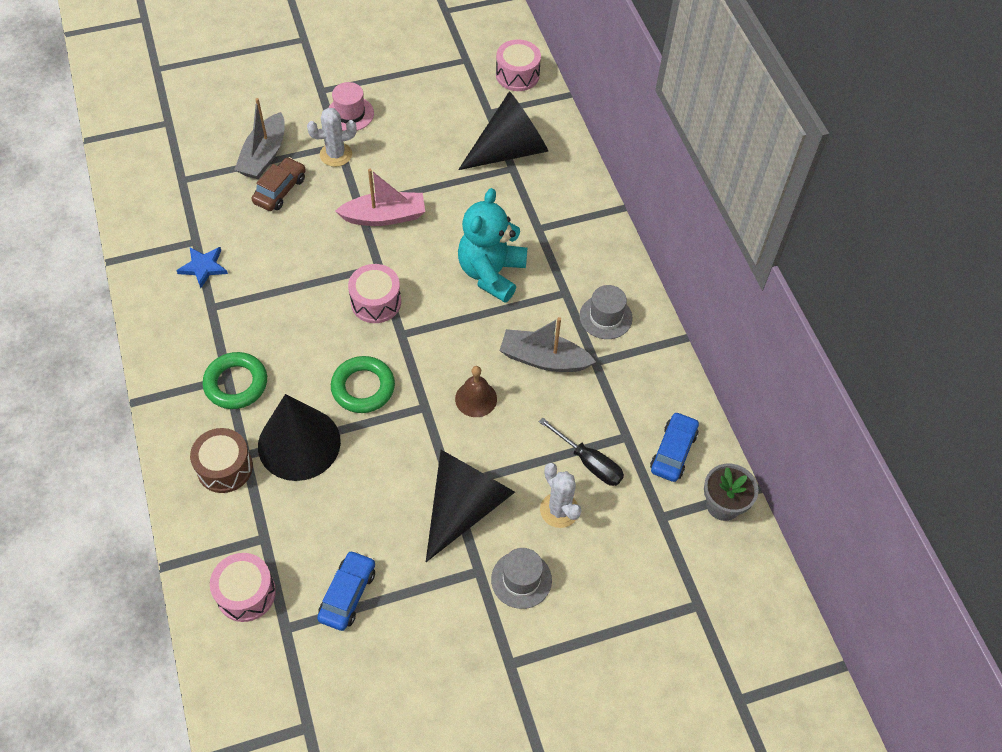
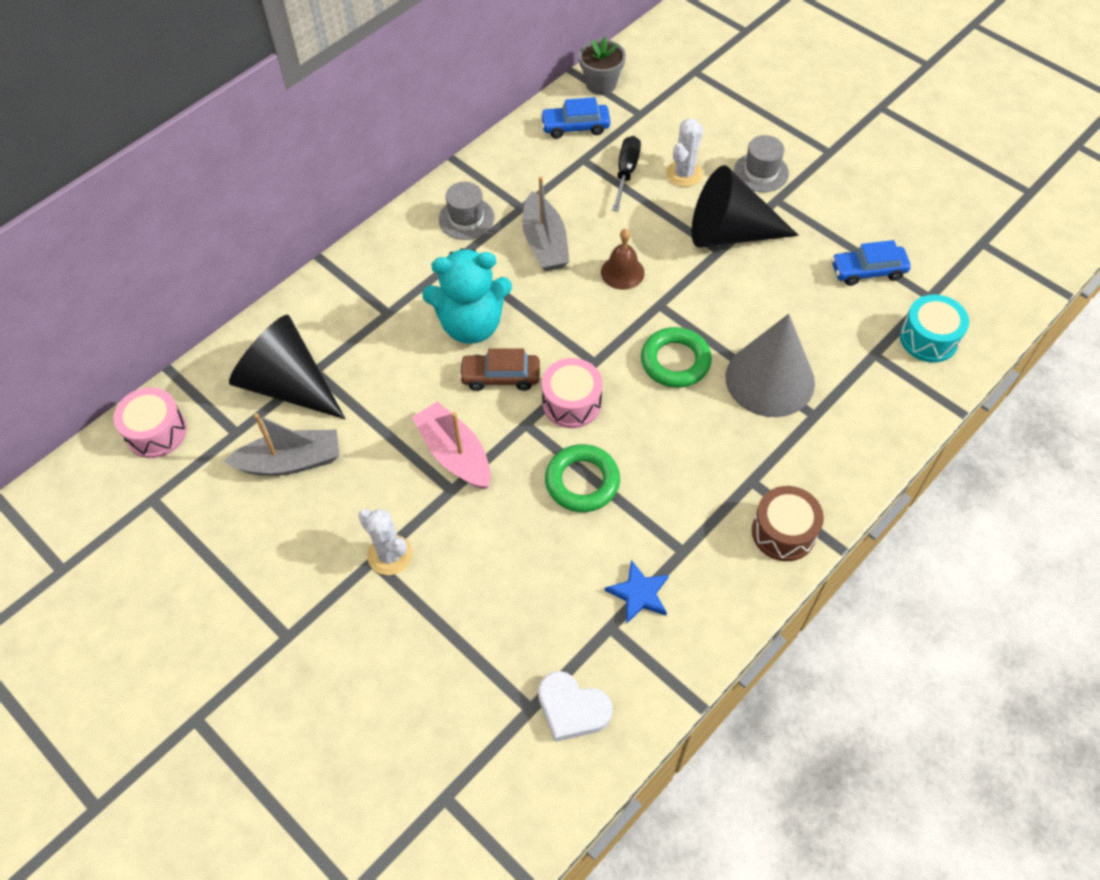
camera: 115 degrees left, 0 degrees up
(164, 198) = (572, 708): none -> white heart
(225, 468) = (840, 423): brown drum -> brown drum (783, 532)
(236, 384) = (751, 469): green ring -> green ring (582, 481)
(246, 593) = (928, 339): pink drum -> turquoise drum
(264, 155) = (436, 635): grey boat -> grey boat (291, 461)
(280, 190) = (480, 582): brown car -> brown car (500, 376)
(299, 443) = (770, 379): black cone -> grey cone
(350, 114) = (313, 577): pink hat -> none

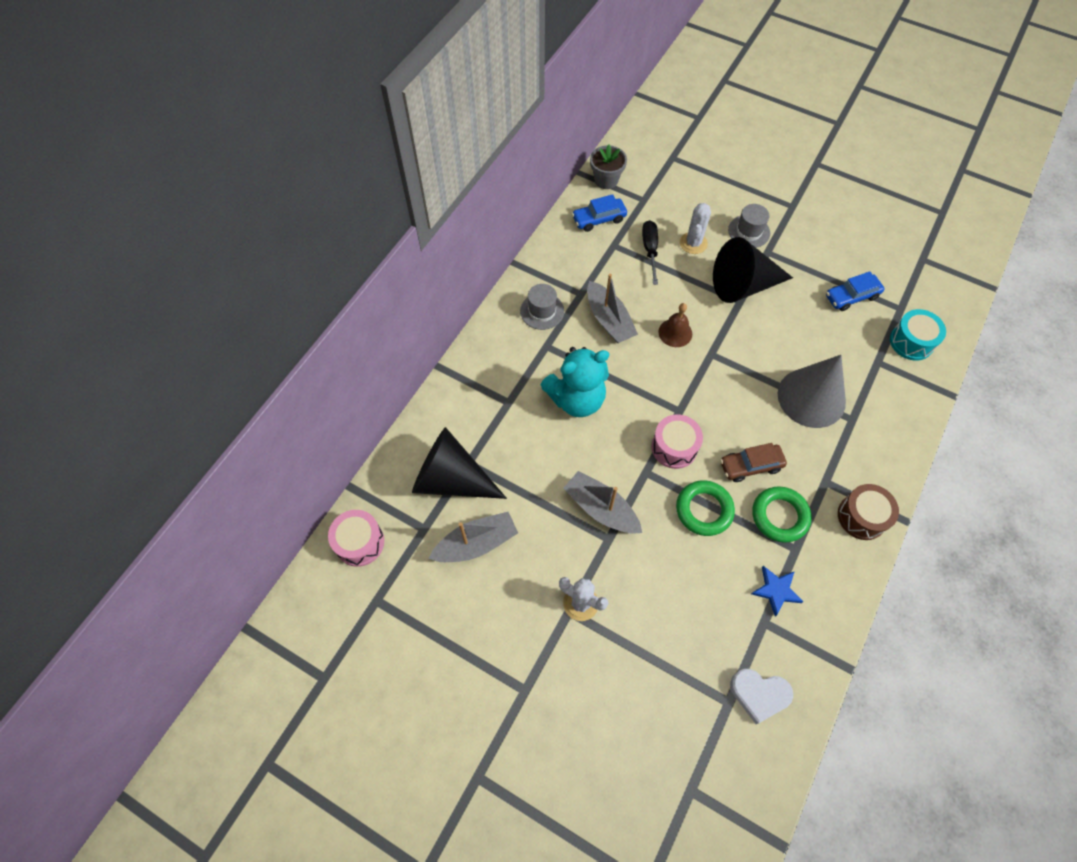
camera: 15 degrees left, 5 degrees up
(455, 454) = (601, 509): pink boat -> grey boat
(500, 376) = (613, 437): brown car -> brown car (750, 466)
(675, 361) = (738, 397): green ring -> green ring (779, 516)

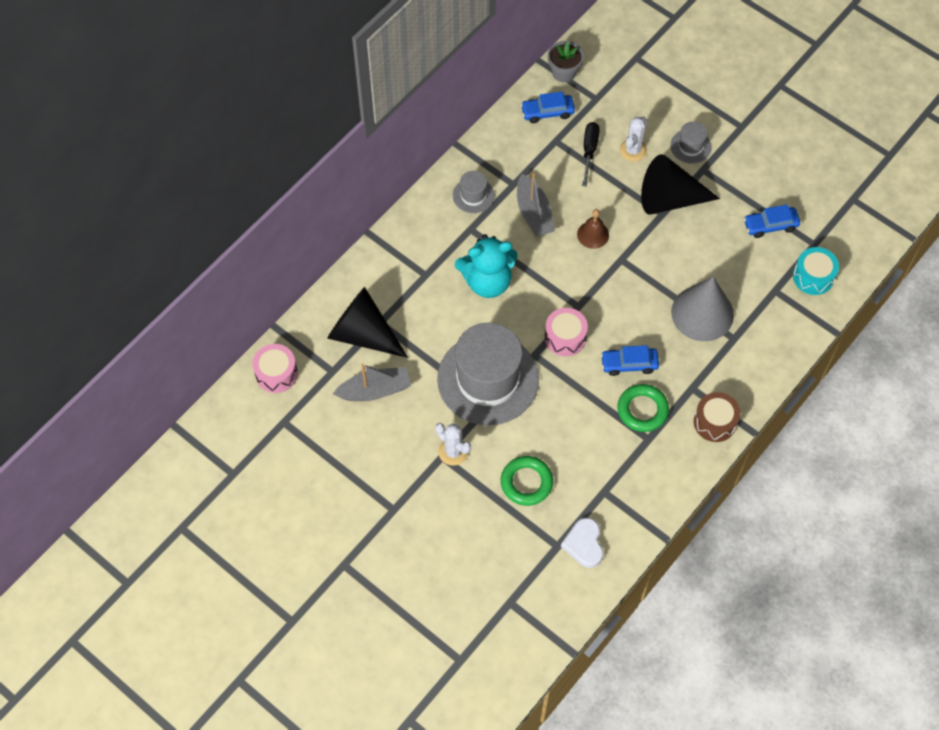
camera: 10 degrees right, 0 degrees up
(601, 509) = (488, 379): grey boat -> grey hat
(704, 510) = (577, 394): green ring -> green ring (526, 482)
(750, 466) = (629, 364): brown car -> blue car
(759, 694) = (584, 544): white heart -> white heart turned 60 degrees clockwise
(776, 590) = (621, 469): blue star -> none

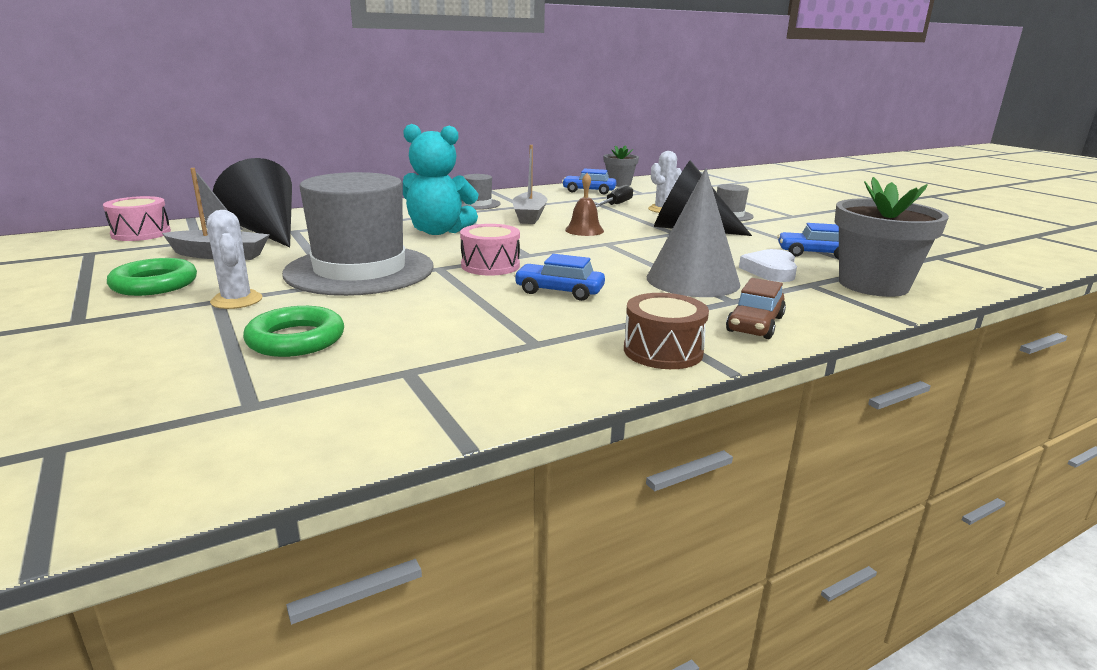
camera: 20 degrees right, 40 degrees down
(584, 544) = (300, 415): white heart -> white heart (770, 270)
(642, 410) = (547, 322): green ring -> green ring (154, 284)
(753, 369) = (754, 324): none -> brown car
(813, 277) = (873, 285): turquoise drum -> grey flower pot

